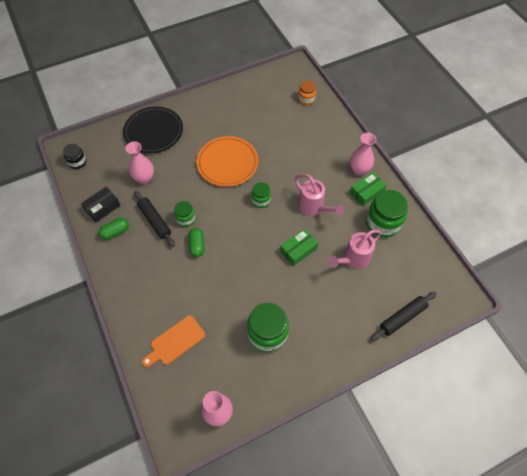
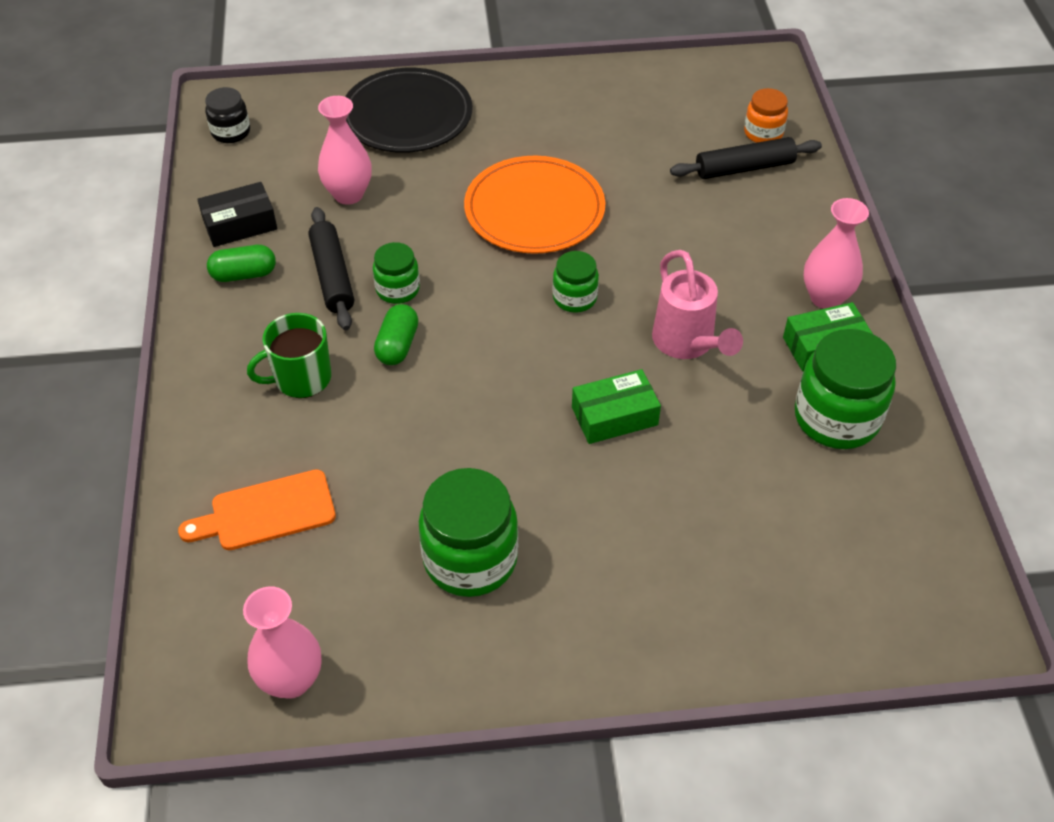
camera: 20 degrees right, 10 degrees down
(163, 274) = (301, 378): none -> green mug
(353, 259) = (733, 471): pink watering can -> none
(402, 317) = (801, 626): black rolling pin -> black rolling pin (744, 168)

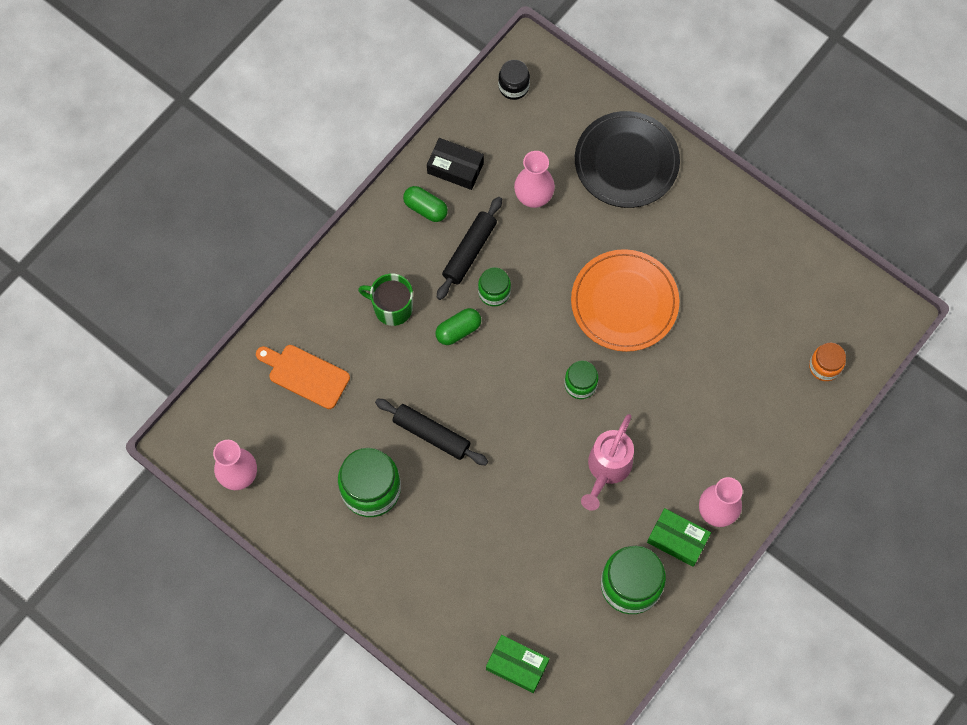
camera: 45 degrees right, 20 degrees up
(614, 416) = (521, 476): green box -> green box (517, 665)
(744, 168) = (780, 382): black rolling pin -> black rolling pin (431, 434)

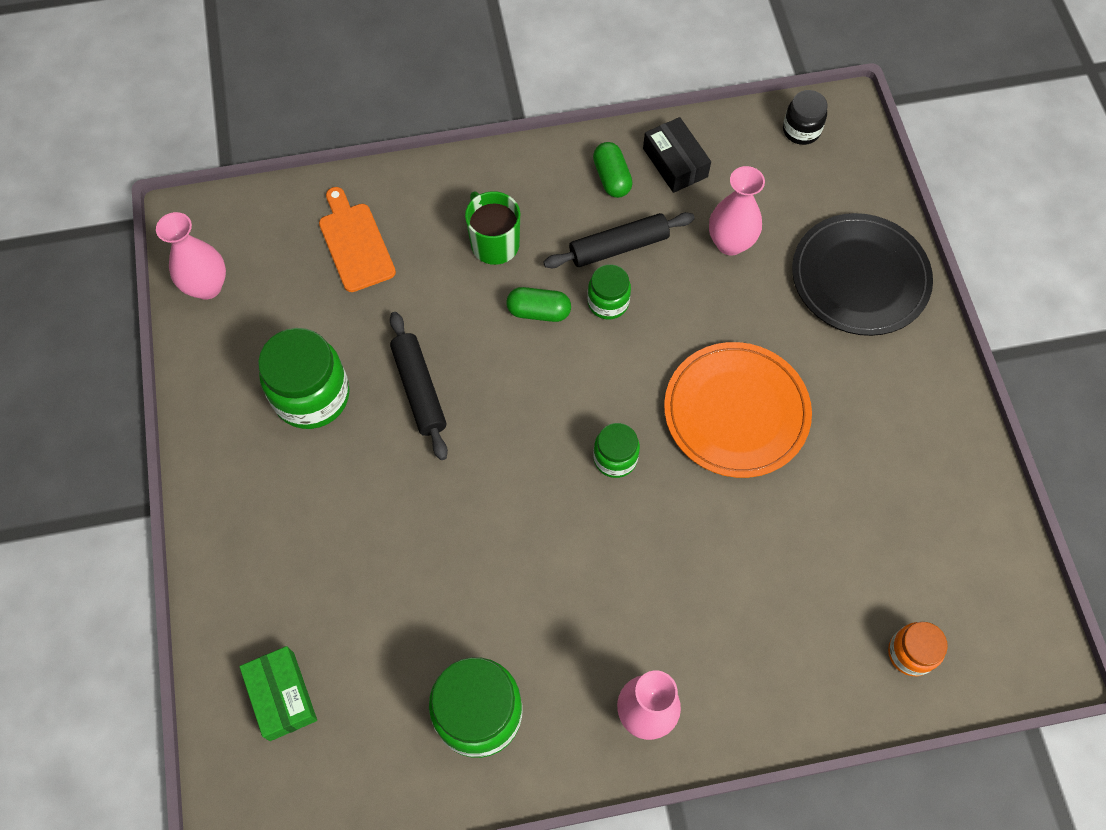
camera: 40 degrees right, 5 degrees down
(607, 469) = (565, 567): pink watering can -> none
(677, 539) = (574, 707): green box -> none

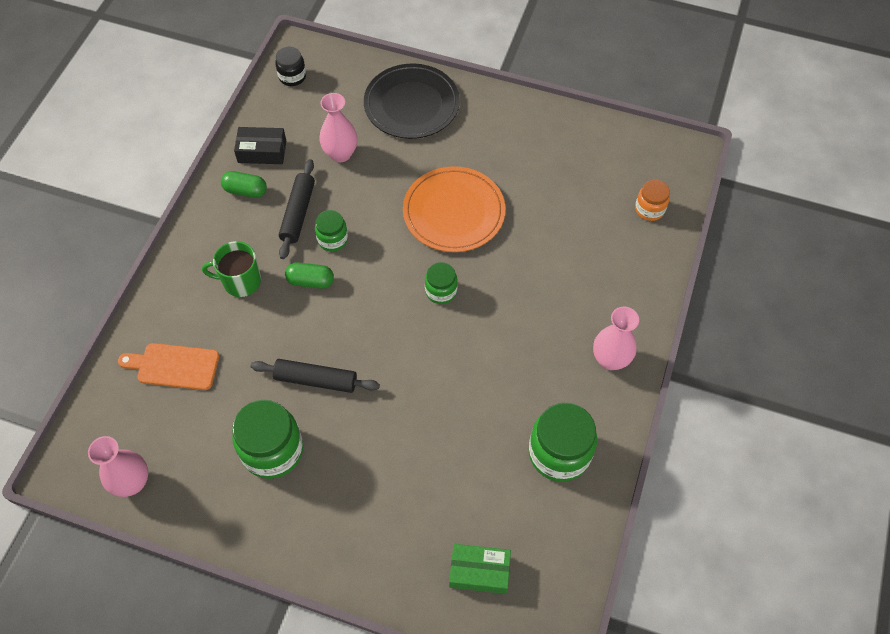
camera: 60 degrees left, 5 degrees down
(538, 312) = (310, 281): green capsule -> green capsule turned 60 degrees clockwise

